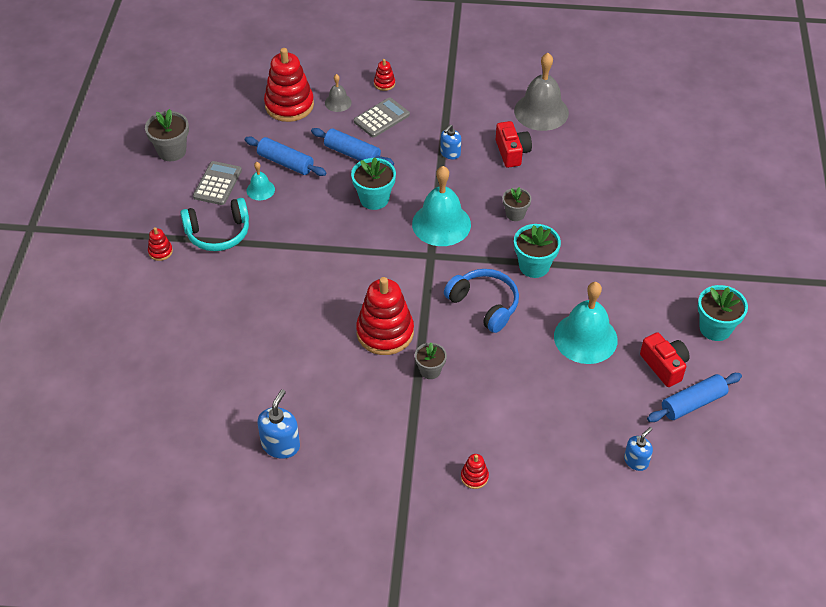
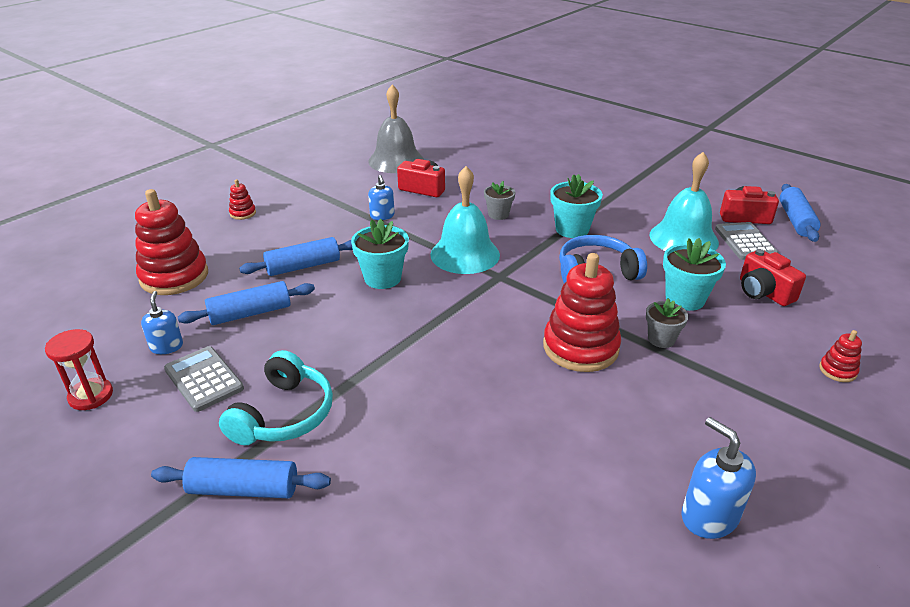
camera: 55 degrees left, 15 degrees down
(160, 251) = (244, 489): red stacking toy -> blue rolling pin
(172, 151) = (91, 396): grey flower pot -> red hourglass
(260, 190) = (263, 348): turquoise bell -> none
(338, 102) = (222, 247): grey bell -> none
(381, 118) = (283, 232): grey calculator -> grey calculator (745, 242)
(545, 411) = (763, 292): none -> red camera
(636, 461) = (854, 270): blue soap dispenser -> blue soap dispenser (166, 346)
(715, 328) = (716, 183): turquoise flower pot -> turquoise flower pot (685, 299)

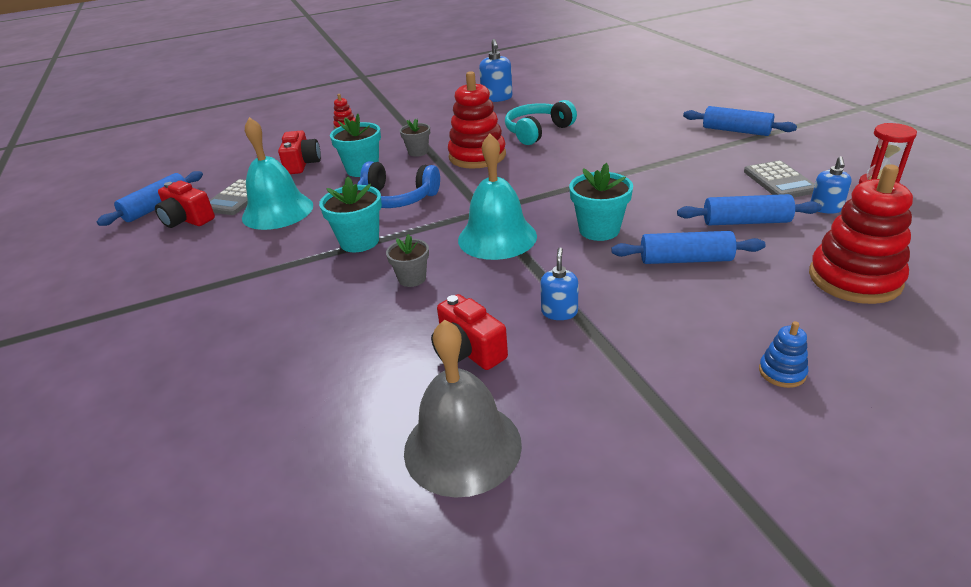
camera: 150 degrees left, 0 degrees up
(243, 213) = (782, 372): red stacking toy -> blue stacking toy
(284, 414) = (710, 155): turquoise headphones -> turquoise headphones (537, 131)

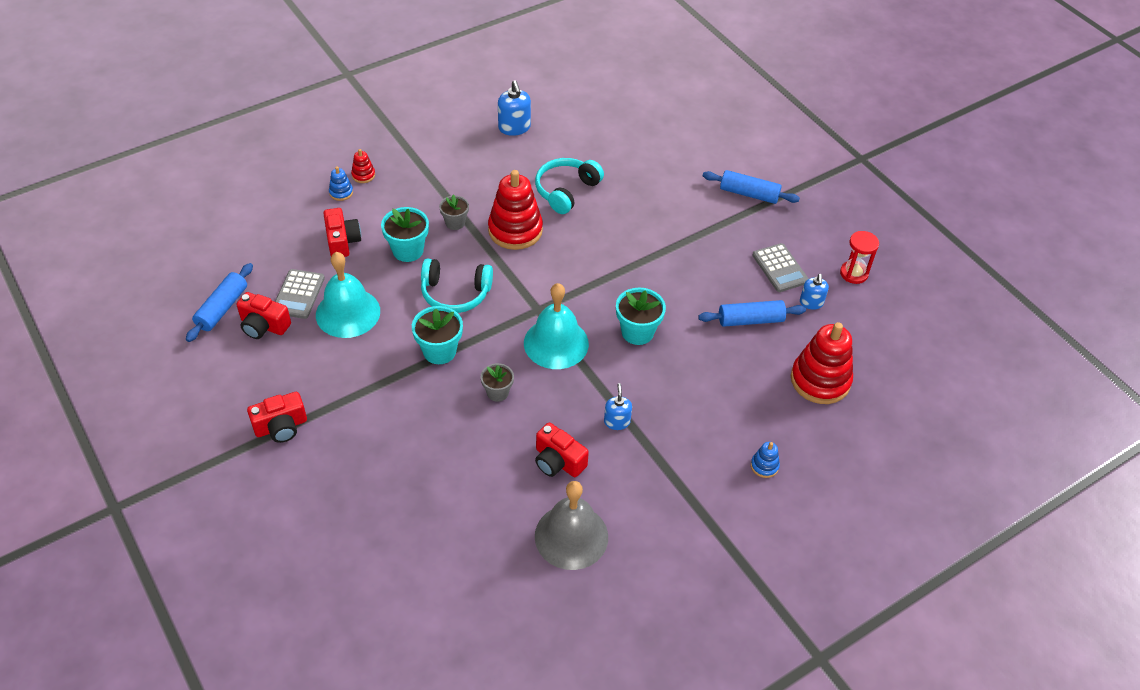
camera: 15 degrees left, 15 degrees up
(144, 301) = (281, 427): none -> red camera
(319, 135) = (341, 192): none -> blue stacking toy
(397, 198) = (455, 294): blue headphones -> turquoise headphones
(685, 260) = (704, 364): blue rolling pin -> none

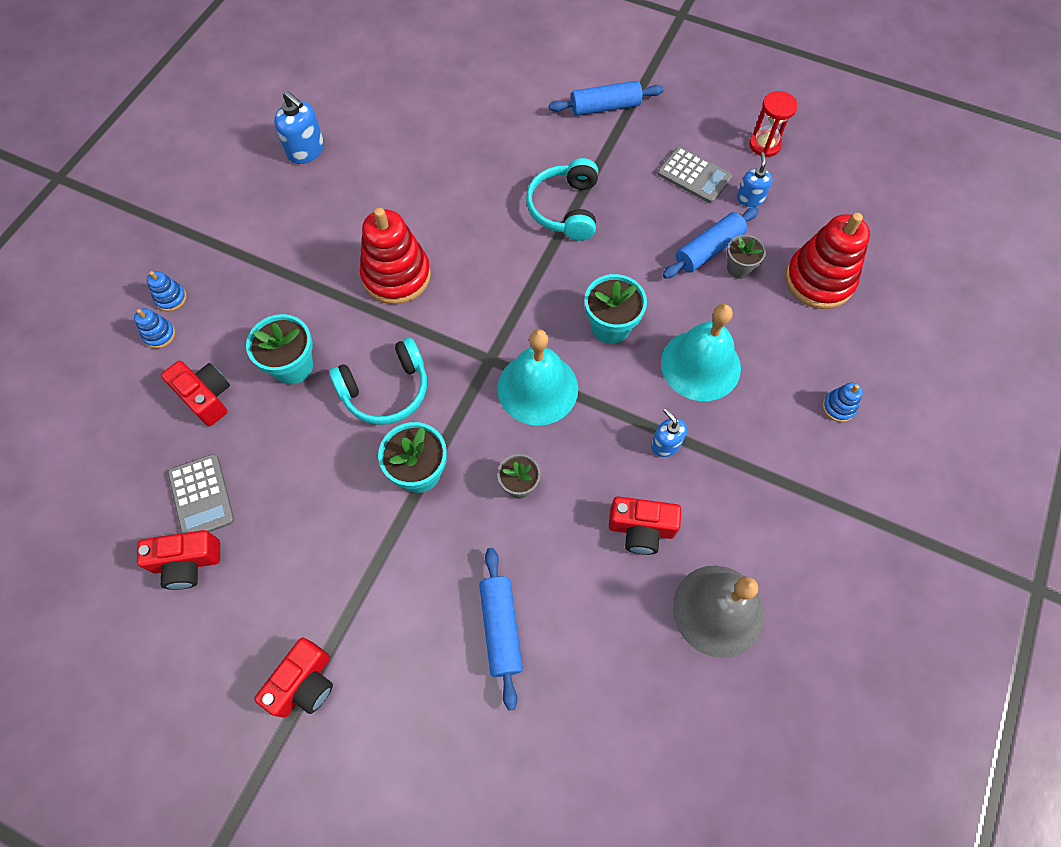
camera: 30 degrees left, 15 degrees up
(222, 308) = (117, 570): blue rolling pin -> blue rolling pin (501, 628)
(348, 313) = (278, 486): turquoise bell -> turquoise bell (700, 365)
(363, 175) = (171, 298): red stacking toy -> blue stacking toy
(455, 223) = (323, 302): grey flower pot -> grey flower pot (739, 268)
(566, 190) = (417, 198): turquoise headphones -> turquoise headphones (565, 208)
(811, 303) = (750, 198): blue soap dispenser -> blue soap dispenser turned 150 degrees counterclockwise

